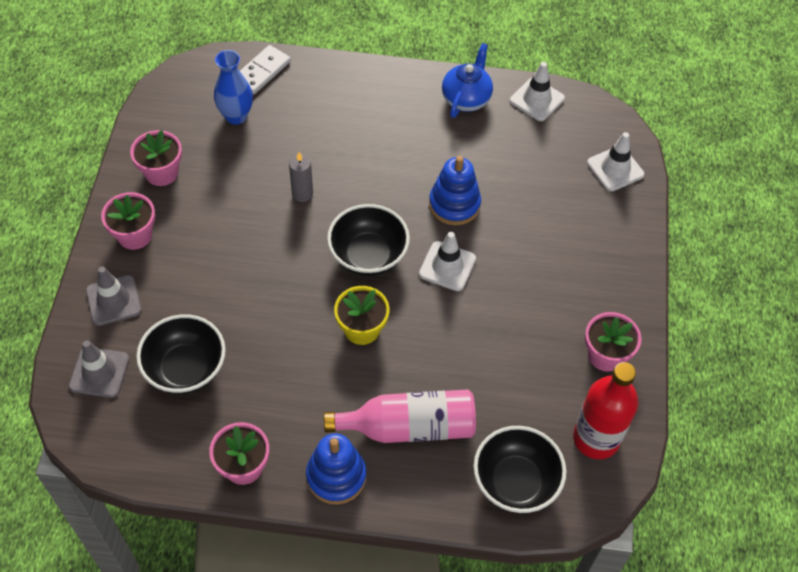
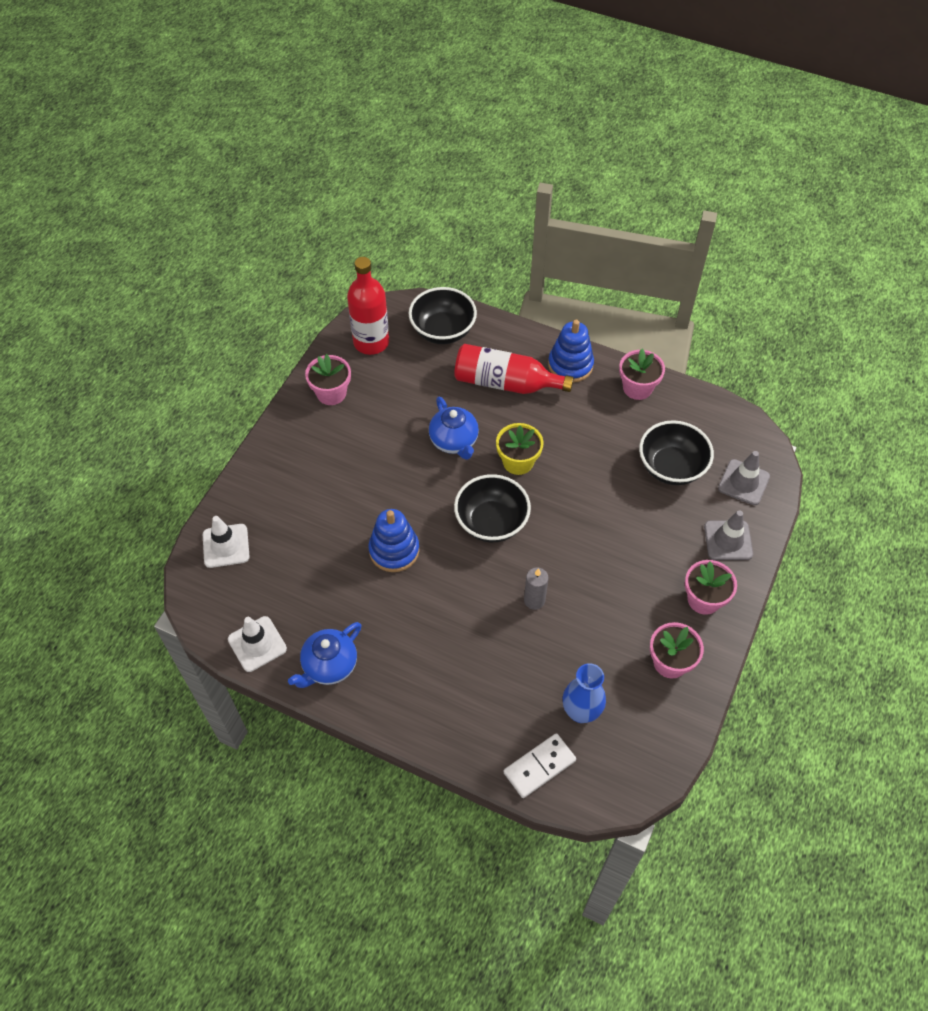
camera: 160 degrees left, 0 degrees up
(409, 427) = (505, 383): pink bottle -> red bottle
(441, 334) = (454, 441): none -> blue teapot
(447, 266) = (425, 495): white traffic cone -> none

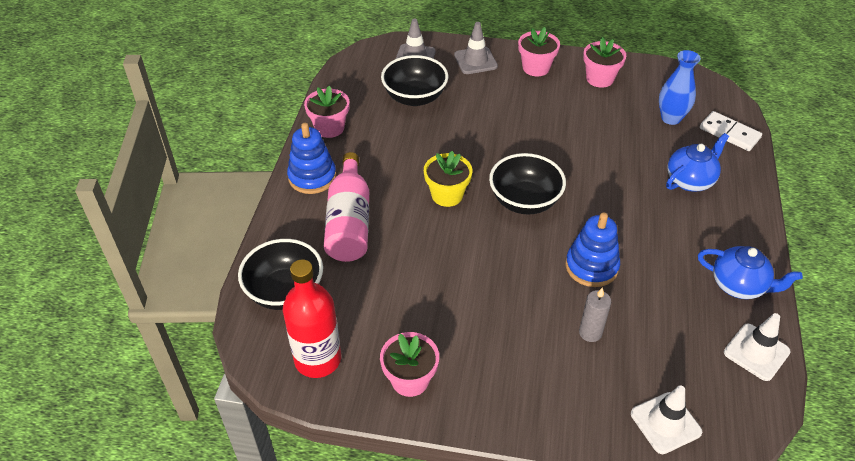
camera: 105 degrees left, 10 degrees down
(454, 441) = (440, 248): blue teapot -> blue teapot (690, 180)
(505, 383) = (349, 222): red bottle -> pink bottle
(534, 600) = (590, 159): grey candle -> grey candle (590, 332)

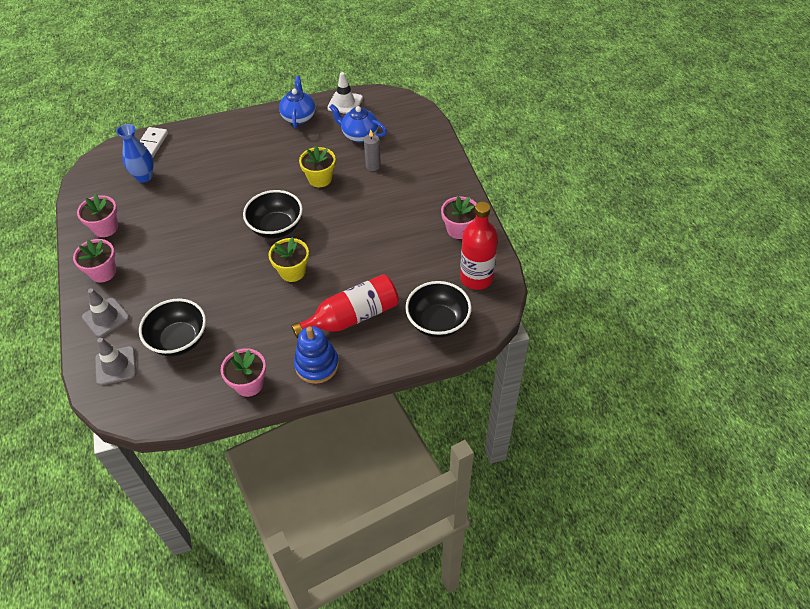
camera: 115 degrees left, 5 degrees up
(349, 222) = (352, 317): pink bottle -> red bottle
(591, 266) = (320, 179): blue stacking toy -> yellow flower pot
(665, 423) = (413, 125): white traffic cone -> none
(690, 180) = (212, 153): blue teapot -> blue teapot (359, 135)

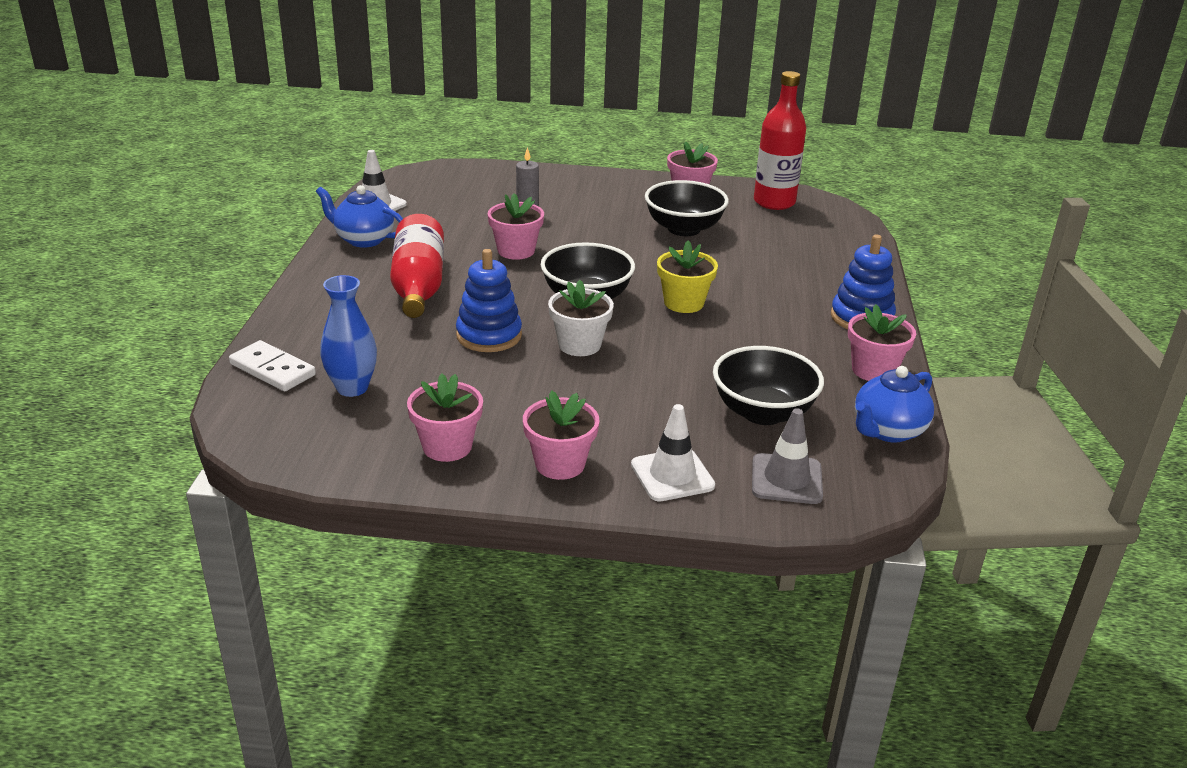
camera: 70 degrees left, 20 degrees down
(106, 317) = (672, 475): grey traffic cone -> white traffic cone
(215, 204) = (489, 335): none -> blue stacking toy
(221, 242) = (579, 345): none -> white flower pot
(320, 179) = (516, 251): yellow flower pot -> pink flower pot
(352, 317) = (792, 280): red bottle -> red bottle (418, 286)
(359, 135) = (455, 210): blue teapot -> blue teapot (887, 431)
(438, 322) = (830, 235): black bowl -> black bowl (684, 229)

